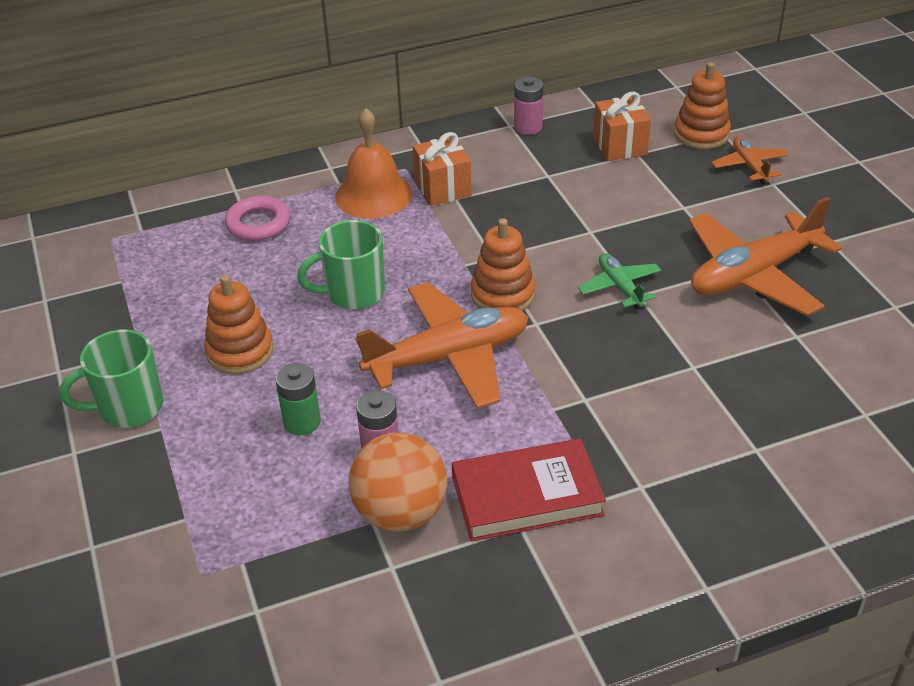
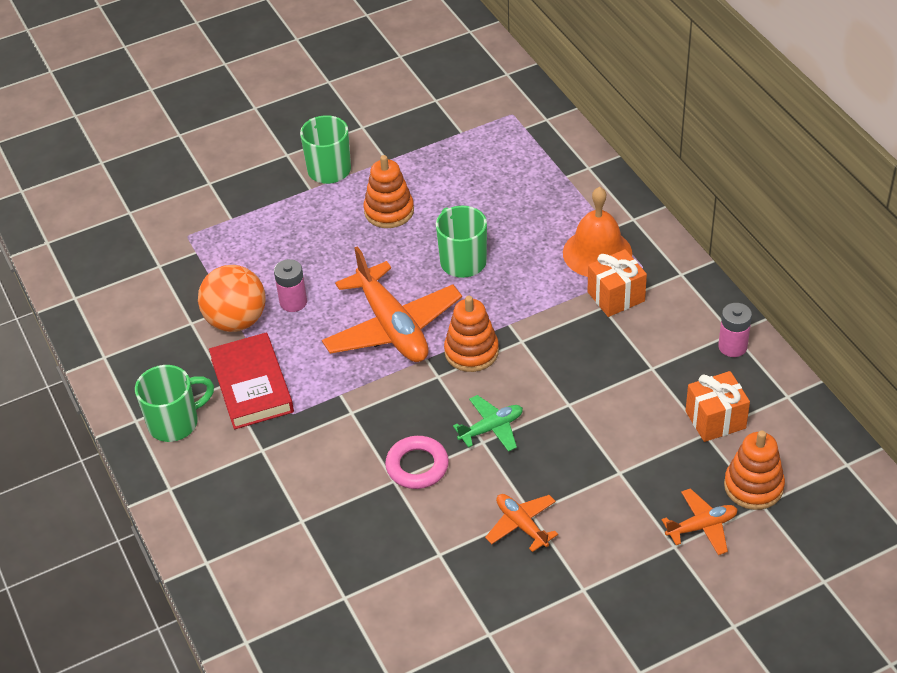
camera: 85 degrees right, 5 degrees up
(258, 223) = (544, 190): pink ring -> pink ring (417, 466)
(302, 422) = (319, 257): green battery -> none
(586, 583) = (175, 423): none -> green mug
(753, 274) = (521, 525): orange plane -> orange plane, size x0.50

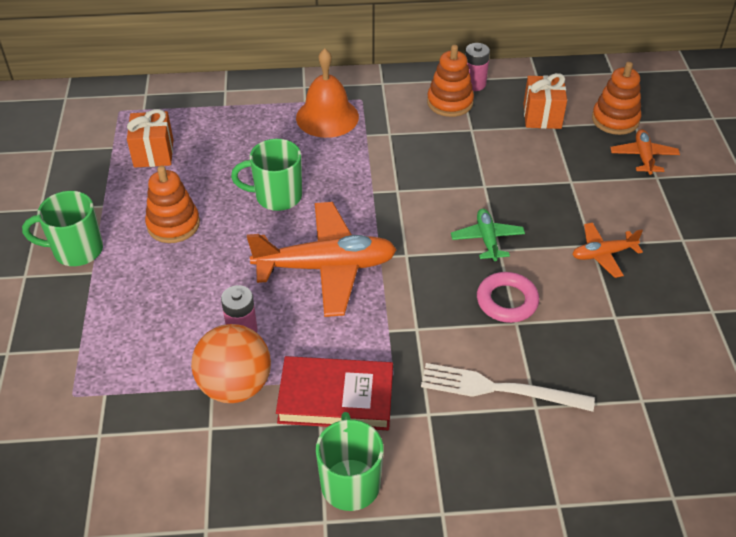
camera: 70 degrees left, 0 degrees up
(310, 489) = (499, 389): none -> white fork
(471, 352) = (391, 224): orange stacking toy -> orange stacking toy (450, 102)
(616, 296) = (383, 123): orange gift -> orange gift (153, 153)

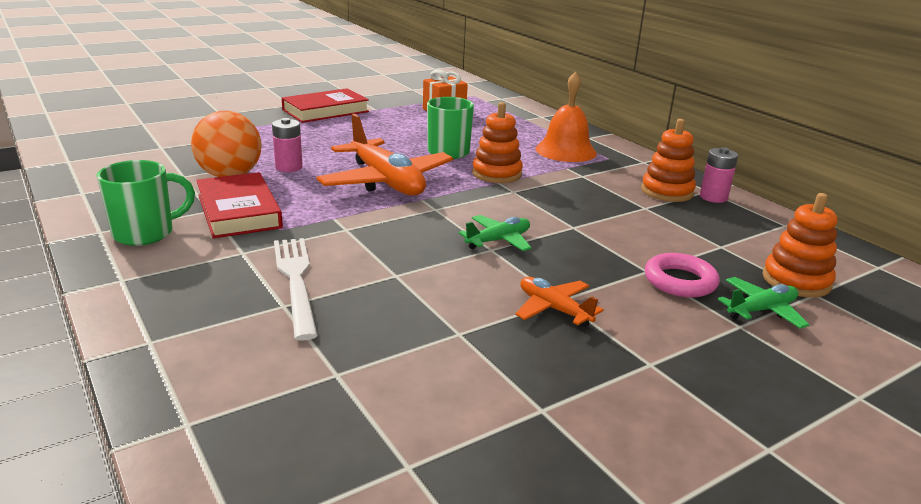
camera: 60 degrees right, 20 degrees down
(76, 250) = (325, 111): green mug -> red book
(173, 224) = (379, 129): orange stacking toy -> orange stacking toy (496, 174)
(507, 301) = (422, 265): pink ring -> pink ring (680, 281)
(542, 116) = (726, 237): orange gift -> none
(643, 157) = (761, 310): orange plane -> green plane

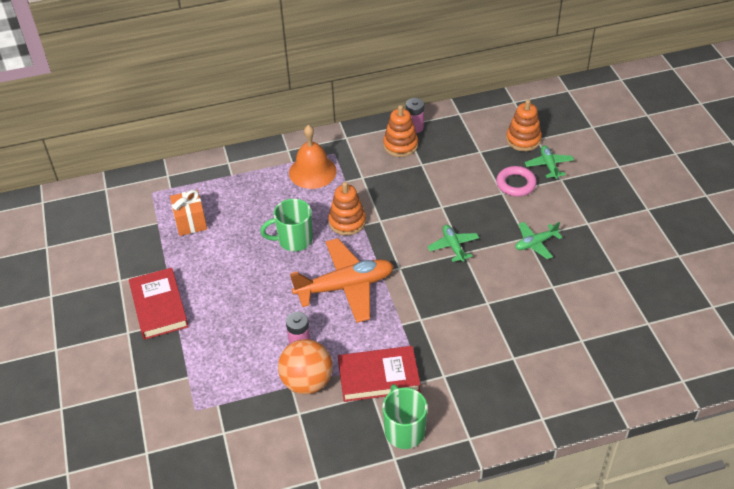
camera: 70 degrees left, 20 degrees up
(296, 281) = (486, 350): white fork -> none
(554, 309) = (535, 243): orange plane -> green plane

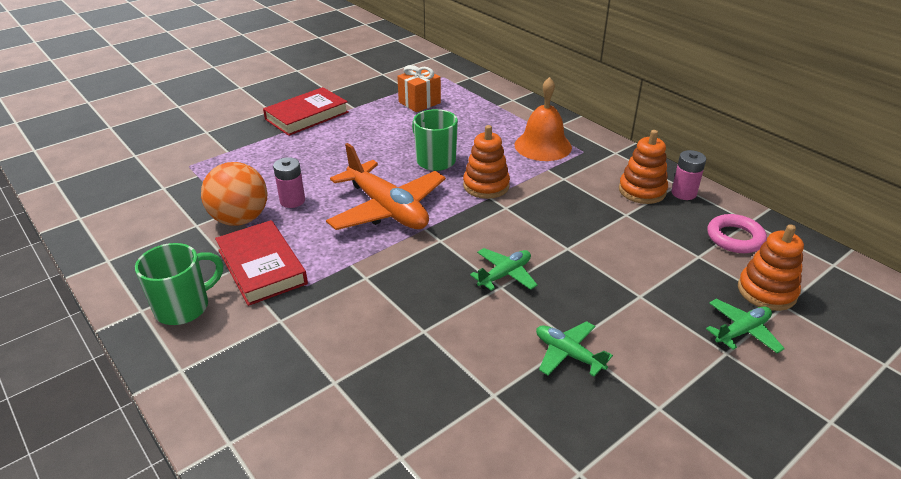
camera: 65 degrees right, 10 degrees down
(516, 184) = (669, 305): pink ring -> pink ring (735, 238)

